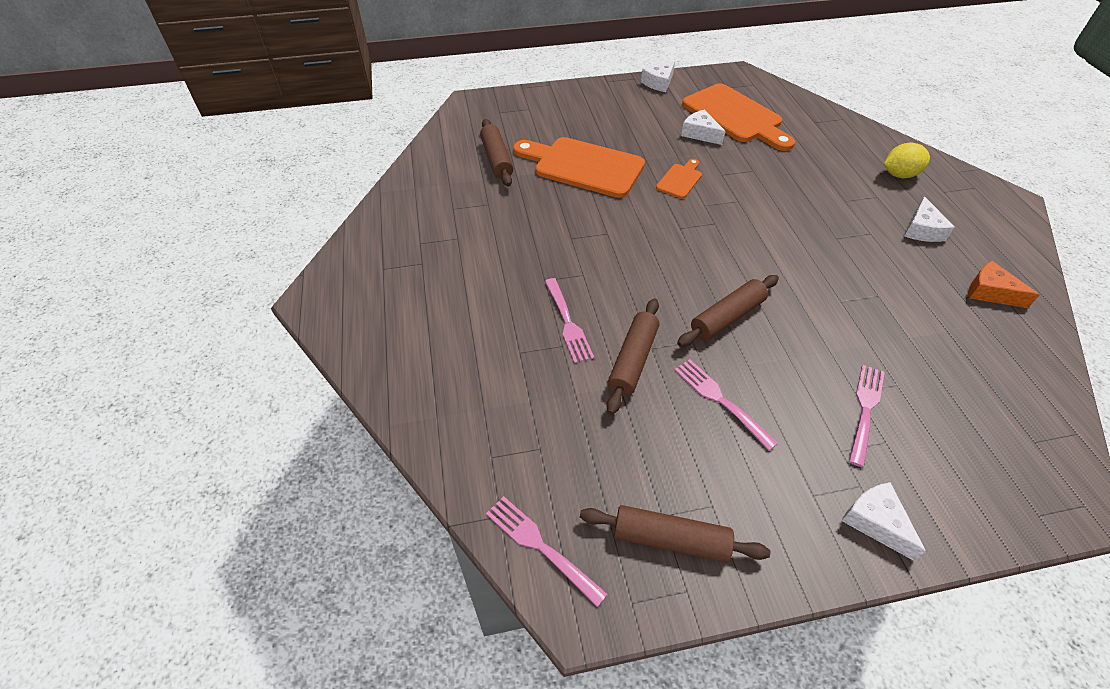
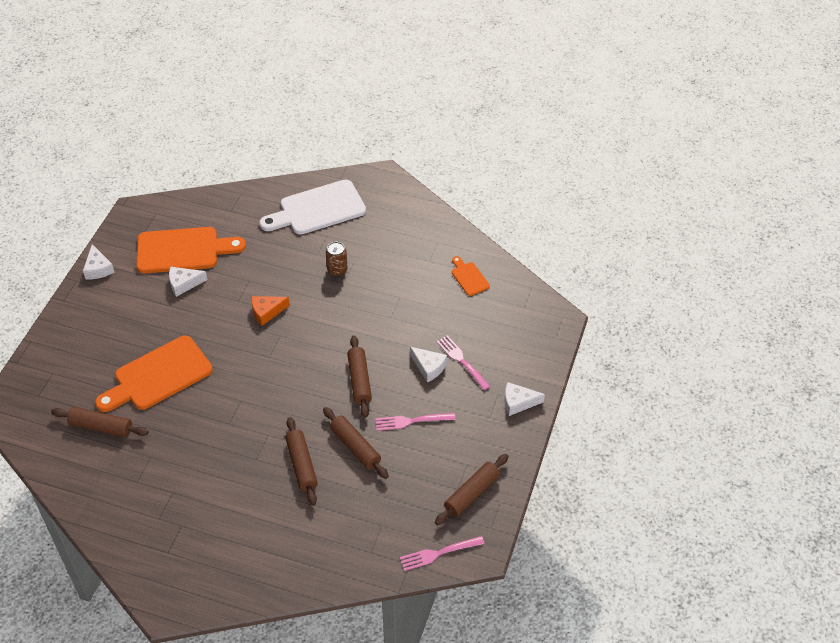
camera: 60 degrees left, 0 degrees up
(568, 322) = (302, 465): pink fork -> brown rolling pin
(680, 180) = (223, 327): orange cutting board -> orange cutting board (469, 277)
(847, 225) = (337, 270): none -> brown can
(899, 175) = (318, 209): yellow lemon -> white cutting board
(922, 229) = (369, 237): white cheese -> white cheese (429, 367)
(990, 292) = (435, 246): orange cheese -> orange cheese (266, 312)

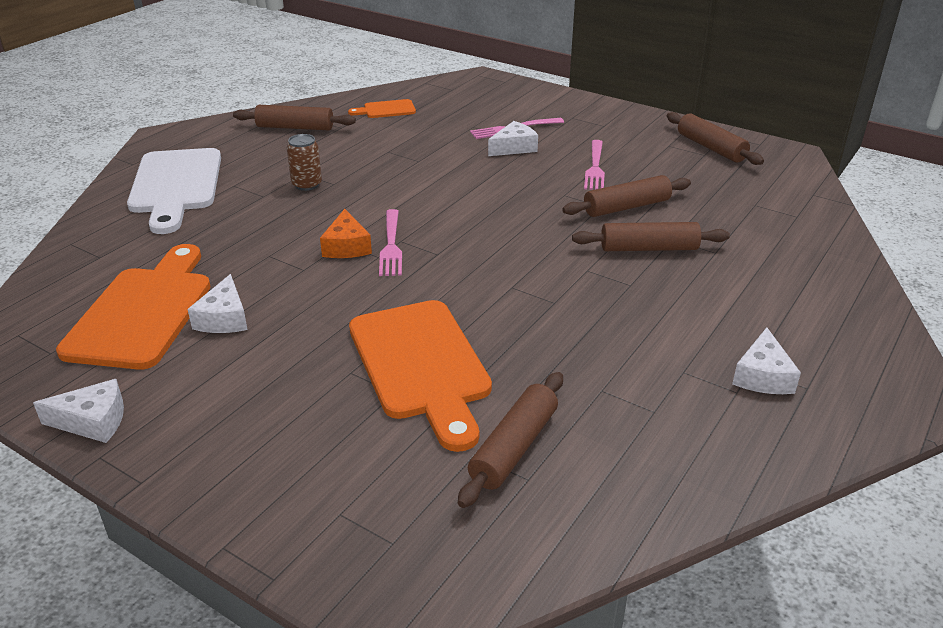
camera: 75 degrees left, 15 degrees down
(359, 380) = (515, 192): brown rolling pin -> brown rolling pin (295, 127)
(438, 553) = (796, 176): pink fork -> pink fork (391, 245)
(518, 402) = (587, 109): white cheese -> white cheese (762, 376)

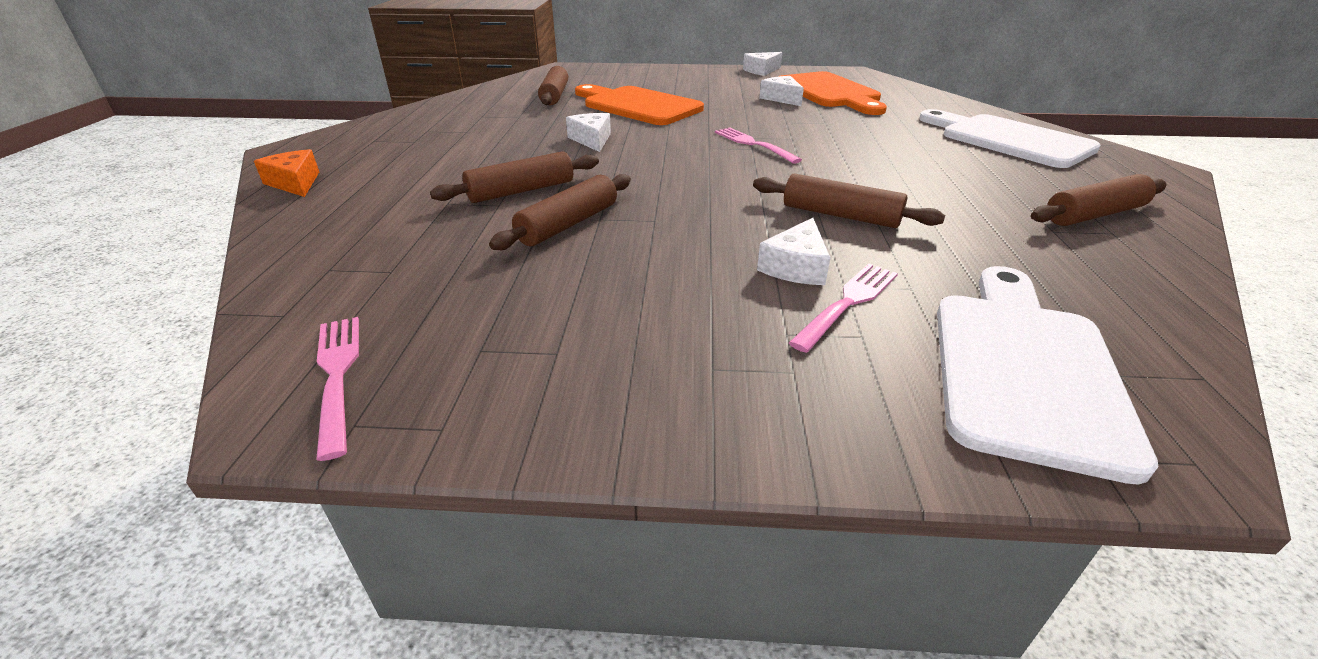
camera: 150 degrees right, 0 degrees up
(307, 184) = (917, 165): brown can -> none
(346, 246) = (785, 137): orange cheese -> orange cheese (295, 183)
(386, 110) = (1084, 279): orange cutting board -> none
(482, 98) = (1024, 367): none -> white cutting board
(595, 167) = (649, 267): pink fork -> pink fork (337, 375)
(711, 148) = (469, 373): brown rolling pin -> brown rolling pin (840, 215)
(762, 376) = (406, 139): white cheese -> white cheese (592, 140)

